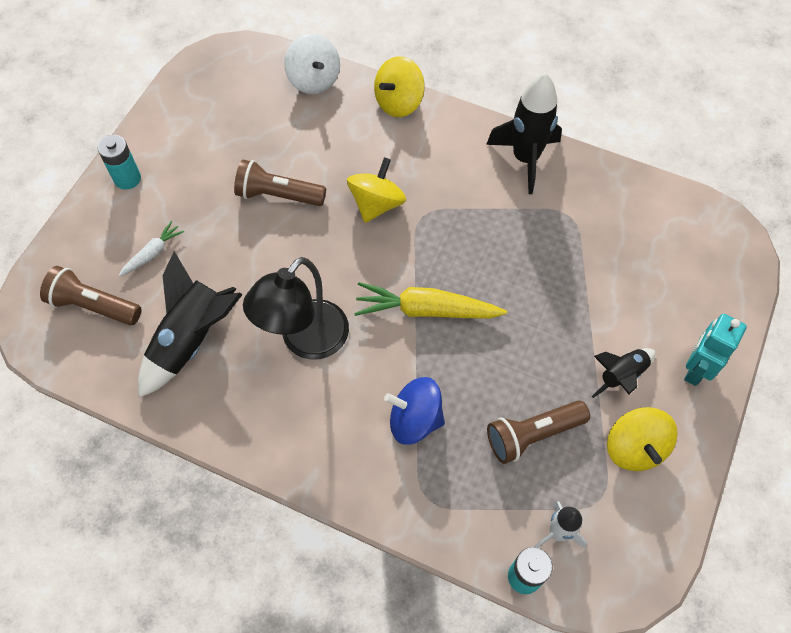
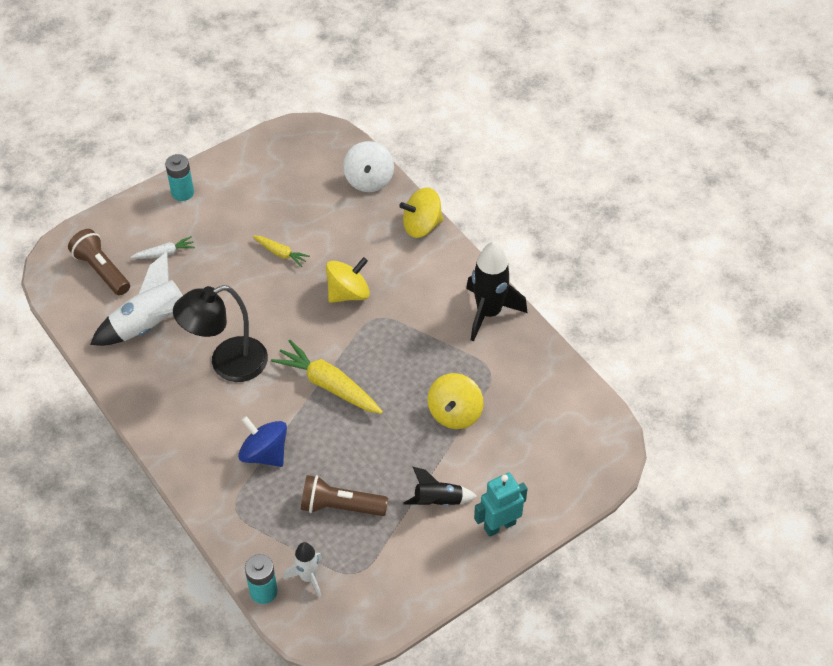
camera: 30 degrees right, 10 degrees down
(192, 340) = (151, 325): black rocket -> white rocket
(278, 195) = (281, 253): brown flashlight -> yellow carrot
(634, 448) = (408, 553): yellow spinning top -> yellow spinning top (455, 413)

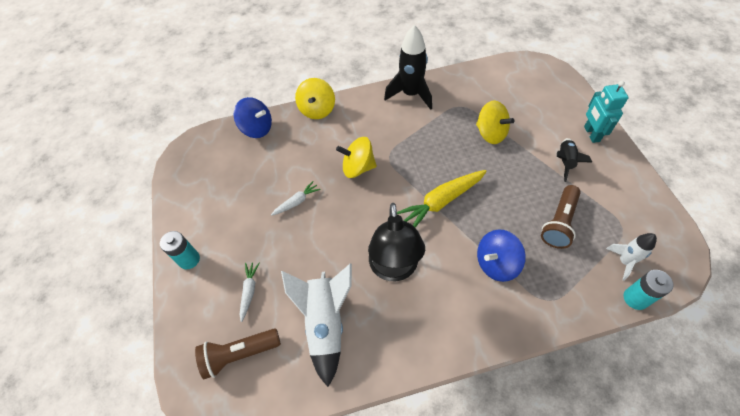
camera: 65 degrees left, 5 degrees up
(281, 253) = (297, 202): yellow carrot -> white carrot
(348, 293) = (358, 167): yellow spinning top -> yellow spinning top turned 75 degrees counterclockwise
(369, 180) = (257, 128): white spinning top -> blue spinning top

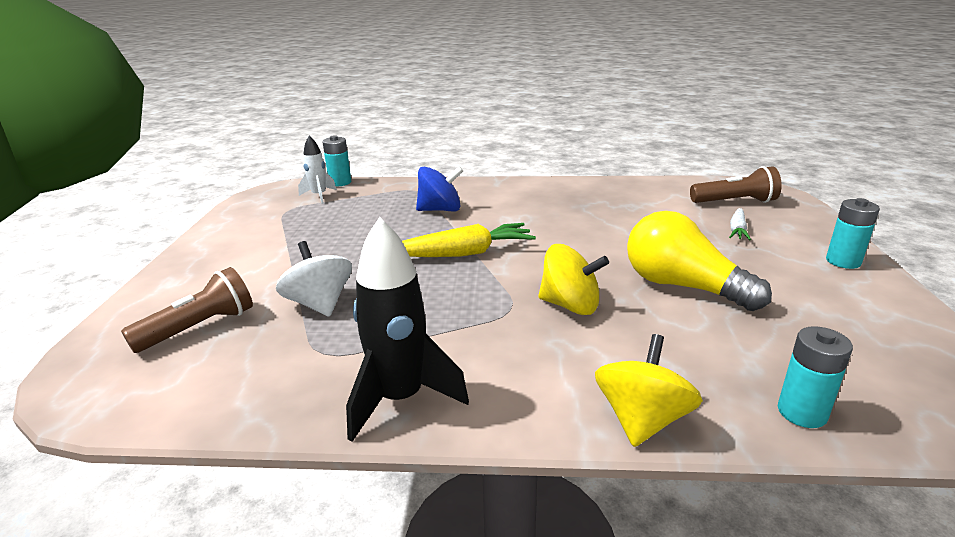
camera: 165 degrees left, 30 degrees down
(257, 128) = (802, 412): blue spinning top -> turquoise battery
(297, 202) = (682, 286): white carrot -> yellow light bulb
(326, 323) = (641, 205): white rocket -> none
(394, 269) = (554, 220): black lamp -> none
(491, 133) = (319, 304): yellow spinning top -> white spinning top
(559, 223) = (344, 221): brown flashlight -> brown flashlight (199, 328)
(565, 162) = (264, 258): black rocket -> none
(591, 134) = (185, 276): turquoise robot -> none

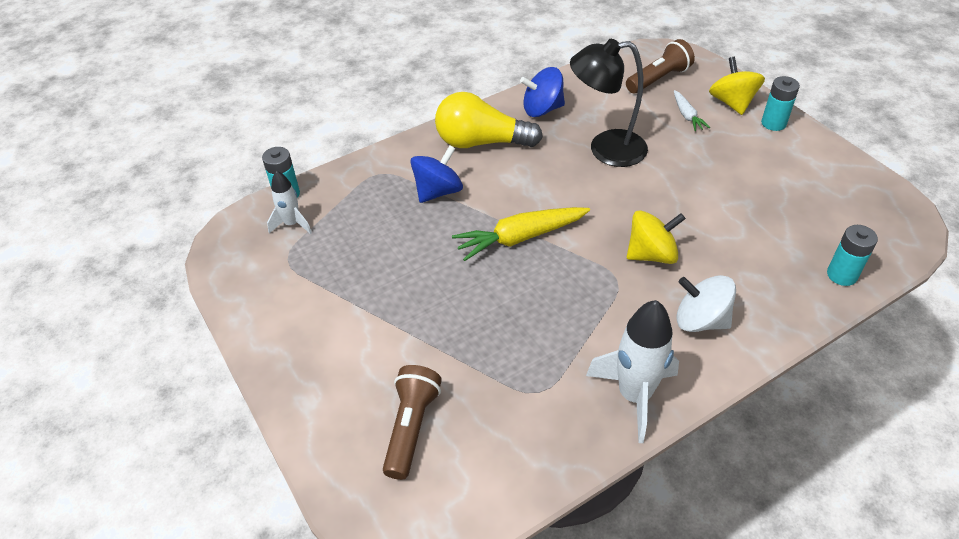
camera: 35 degrees left, 20 degrees up
(319, 304) = (475, 350): white spinning top -> white spinning top (700, 320)
(400, 399) = (634, 396): black rocket -> white rocket
(463, 253) = (520, 238): yellow carrot -> yellow carrot turned 150 degrees counterclockwise
(593, 192) = (542, 109): none -> blue spinning top
(620, 227) = (605, 149): none -> black lamp
(642, 420) = (775, 327): yellow spinning top -> yellow spinning top (732, 103)
(682, 286) = (702, 198): yellow light bulb -> yellow light bulb (481, 142)

